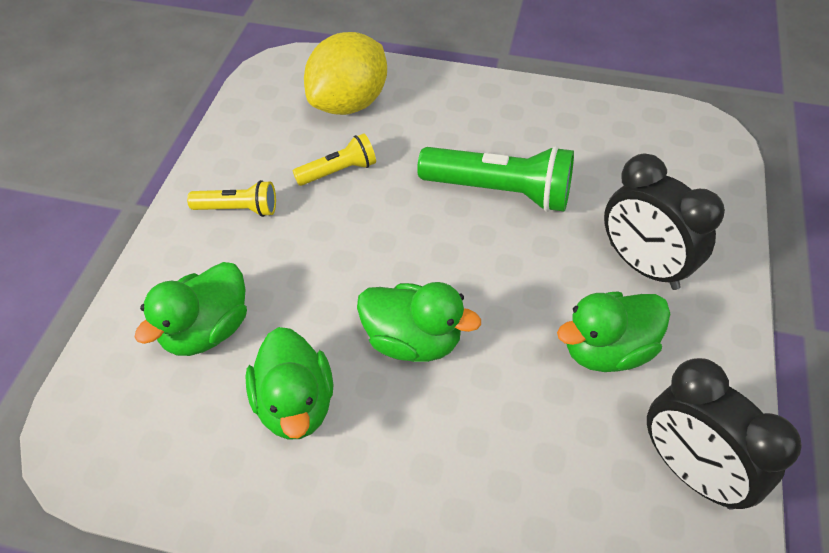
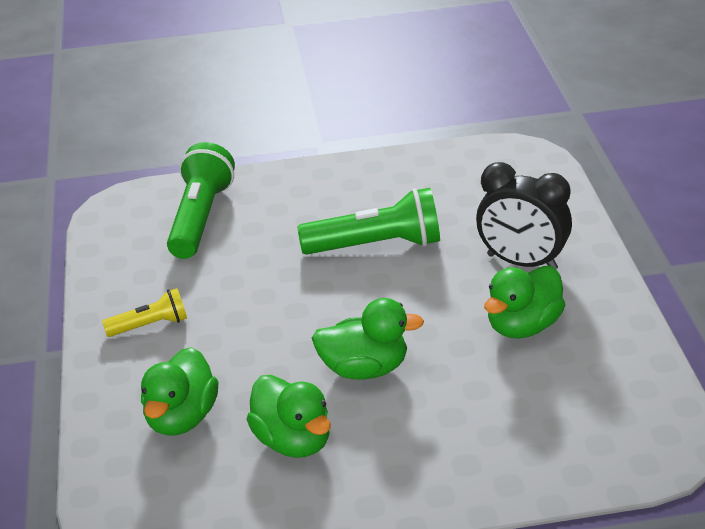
camera: 20 degrees left, 15 degrees down
(338, 171) = (224, 271): yellow flashlight -> none
(349, 103) = (200, 218): yellow lemon -> green flashlight
(691, 472) = (624, 380): black clock -> none

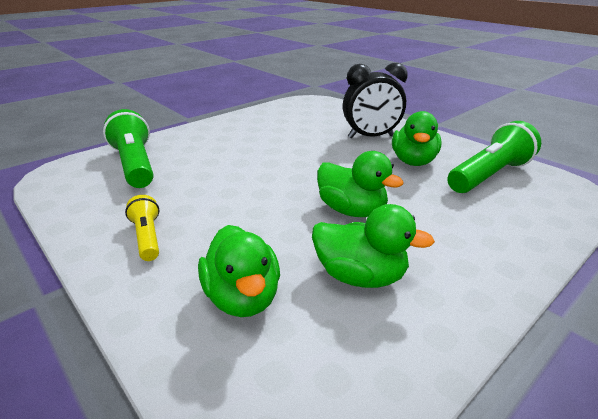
camera: 35 degrees left, 5 degrees down
(150, 325) = (147, 237): yellow flashlight -> yellow flashlight turned 60 degrees counterclockwise
(364, 369) = (352, 210): green duck -> green duck turned 75 degrees clockwise
(376, 245) = (277, 149): green flashlight -> green flashlight (488, 175)

